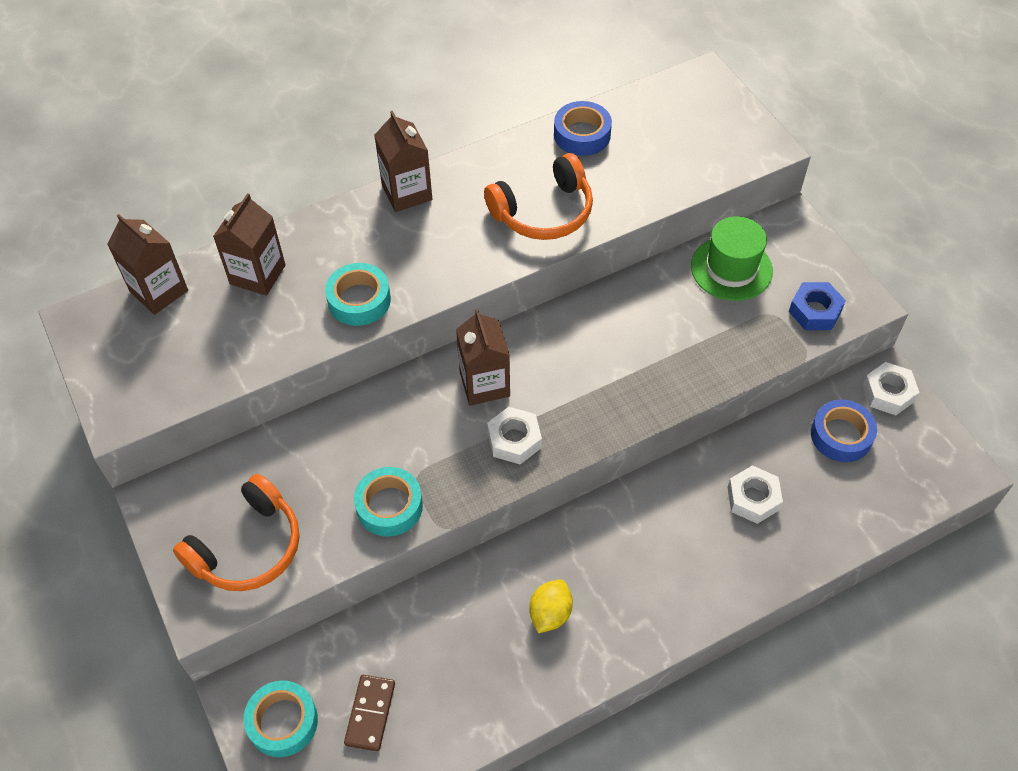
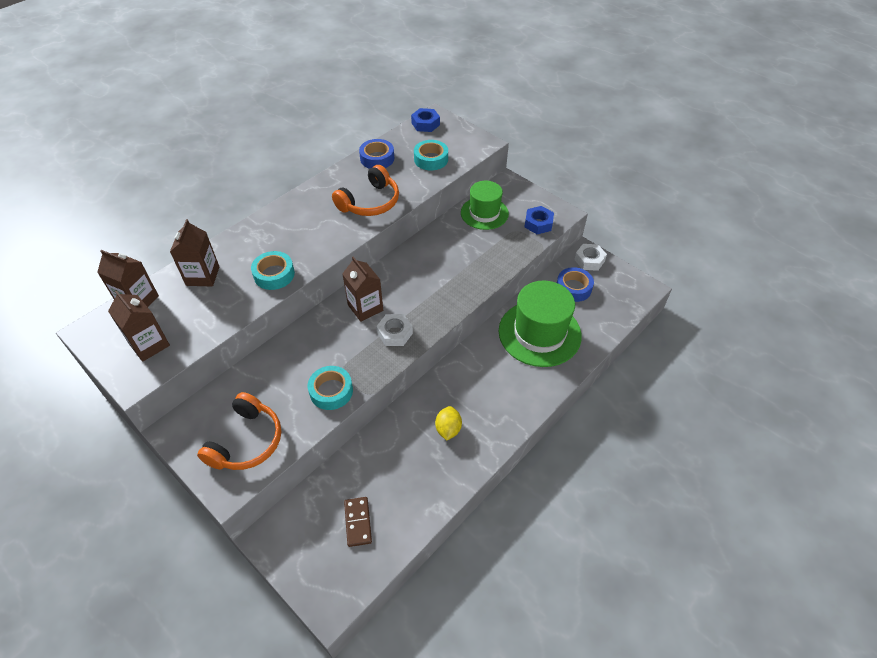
camera: 20 degrees left, 5 degrees down
(283, 722) = (302, 546): turquoise tape -> turquoise tape (431, 159)
(407, 192) = (283, 210): brown carton -> brown carton (149, 344)
(683, 88) = (425, 124): none -> blue nut
(753, 498) = (539, 333): white nut -> green hat

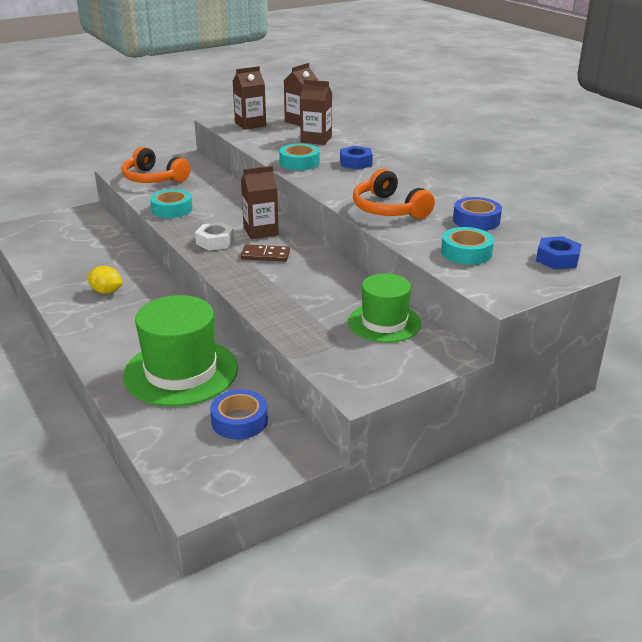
camera: 105 degrees right, 20 degrees down
(358, 522) = (62, 242): brown domino -> brown domino (265, 255)
(538, 223) = (343, 363): blue nut -> blue nut (355, 163)
(589, 260) = (287, 453): white nut -> none

